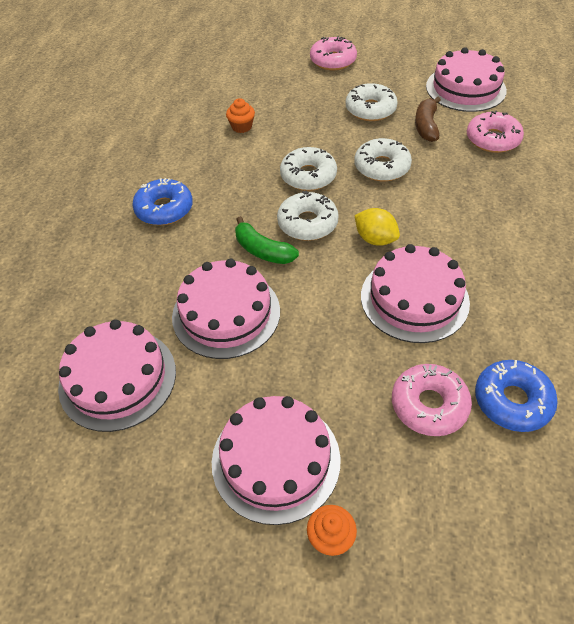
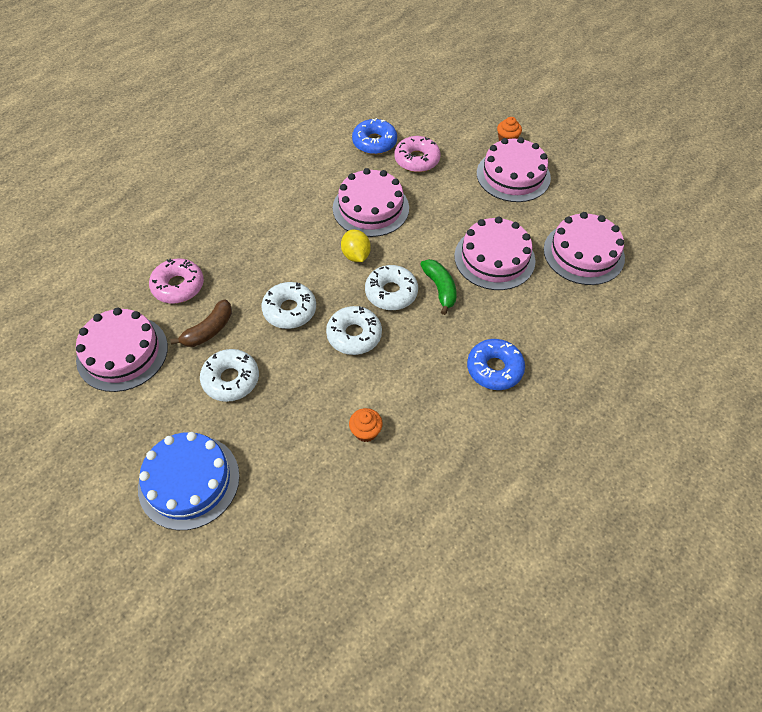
camera: 150 degrees left, 5 degrees up
(333, 60) = (189, 481): pink donut -> blue cake

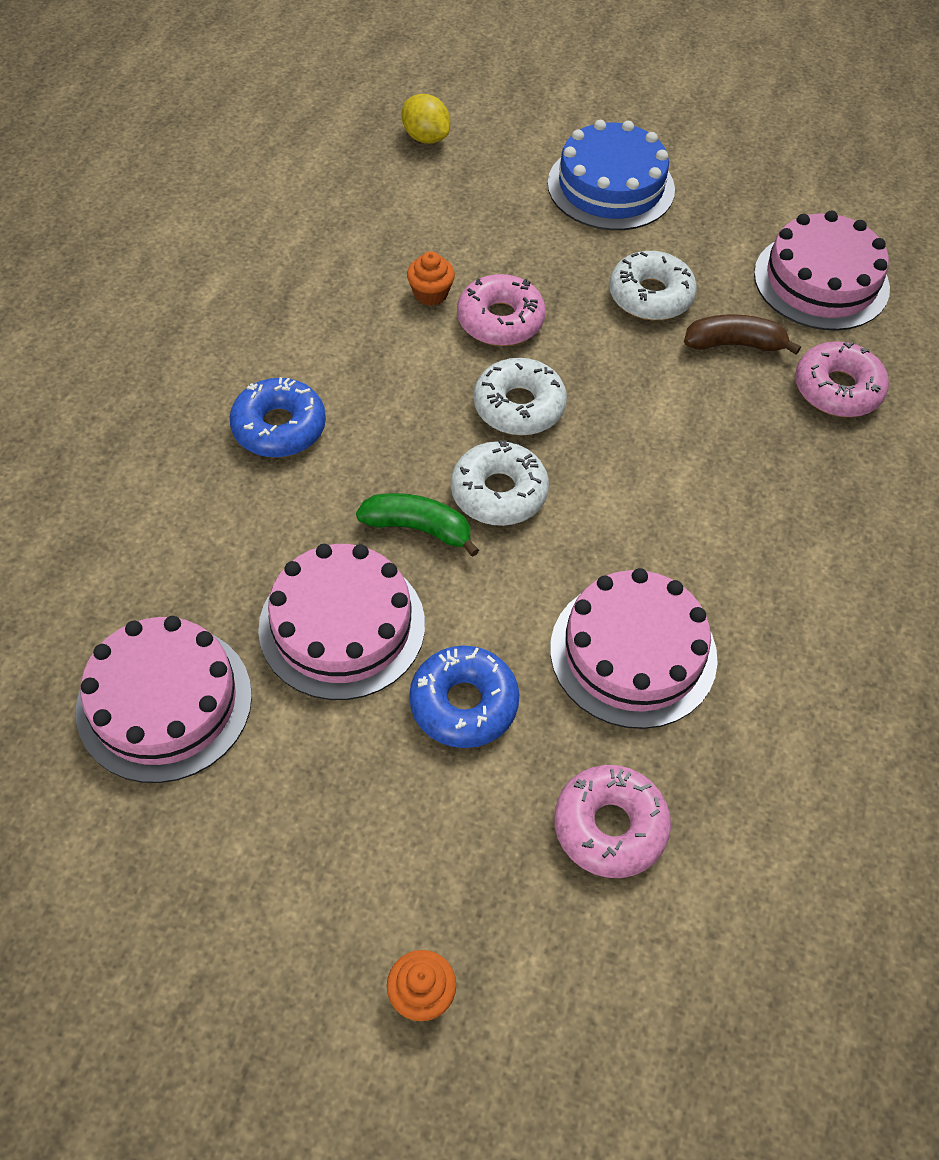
camera: 155 degrees right, 0 degrees up
(208, 330) = (734, 344): brown banana -> brown banana turned 75 degrees clockwise
(289, 310) = (641, 410): white donut -> none
(332, 395) = (500, 320): none -> pink donut
(356, 255) = (598, 539): yellow lemon -> yellow lemon (425, 137)
(374, 142) = (734, 843): blue donut -> blue donut (464, 704)
(440, 289) = (418, 528): green banana -> green banana turned 150 degrees clockwise
(513, 175) = (369, 868): pink cake -> none

